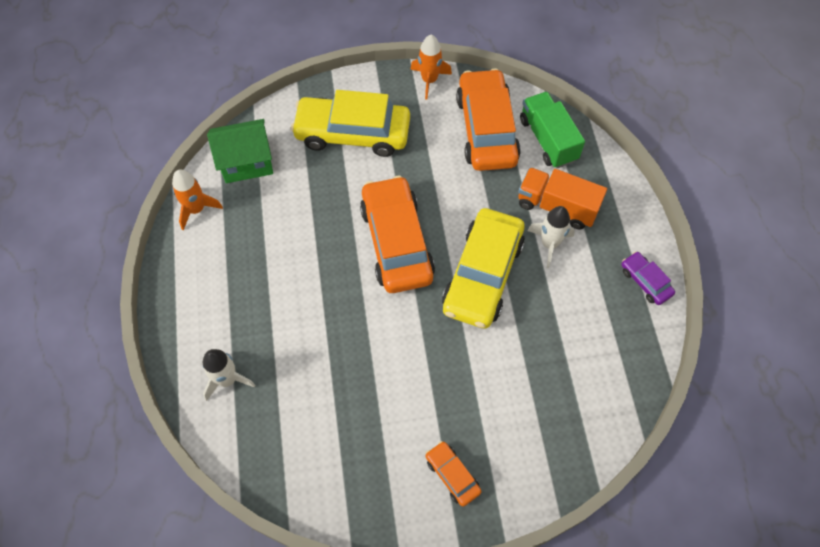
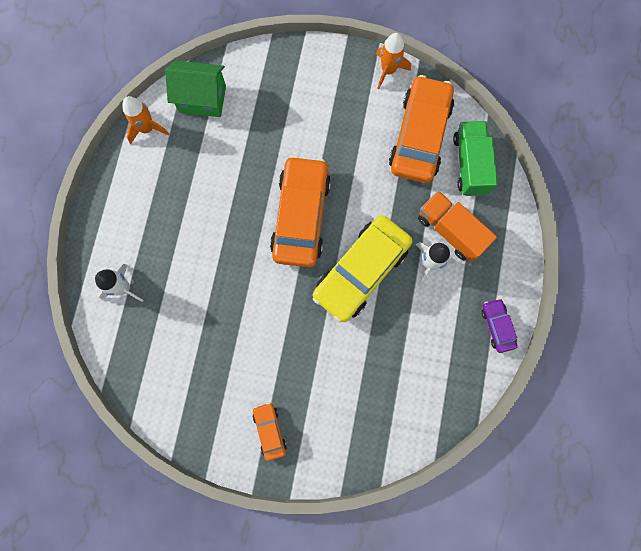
camera: 20 degrees right, 15 degrees up
(352, 133) = (302, 100): yellow car -> none

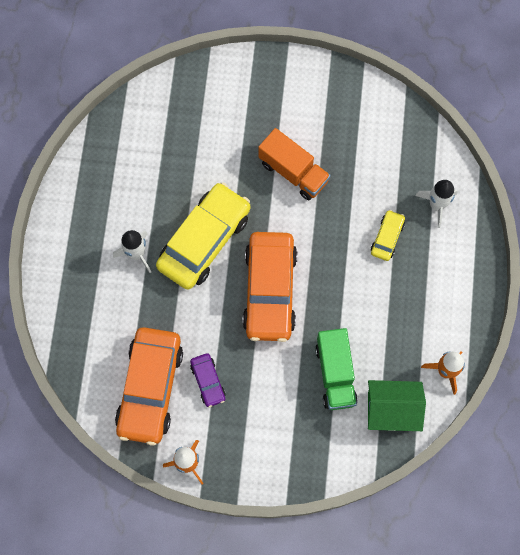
camera: 175 degrees right, 5 degrees down
(179, 259) = (387, 237): none -> yellow car
(270, 430) = (278, 93): orange car -> none
(450, 231) = (115, 288): orange truck -> orange truck (293, 172)
(470, 164) = (95, 360): green truck -> green truck (335, 374)
(497, 326) = (69, 200): purple car -> purple car (208, 381)

